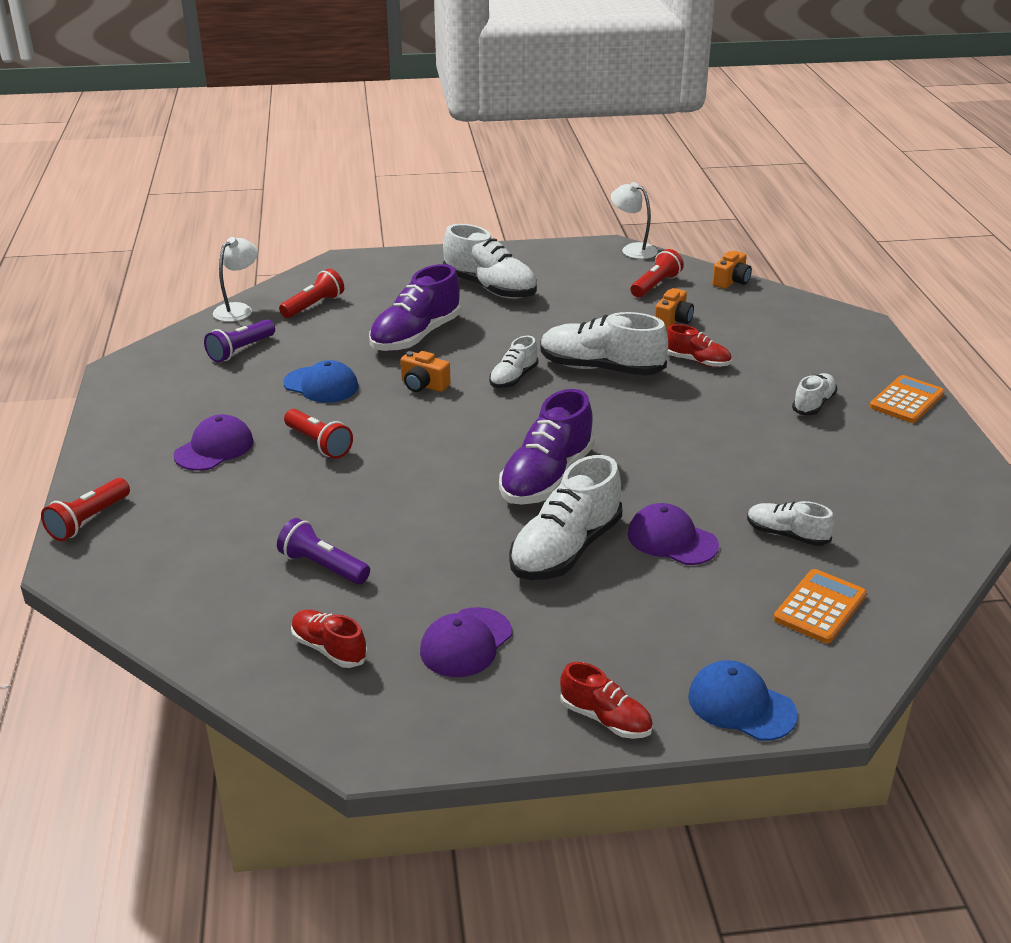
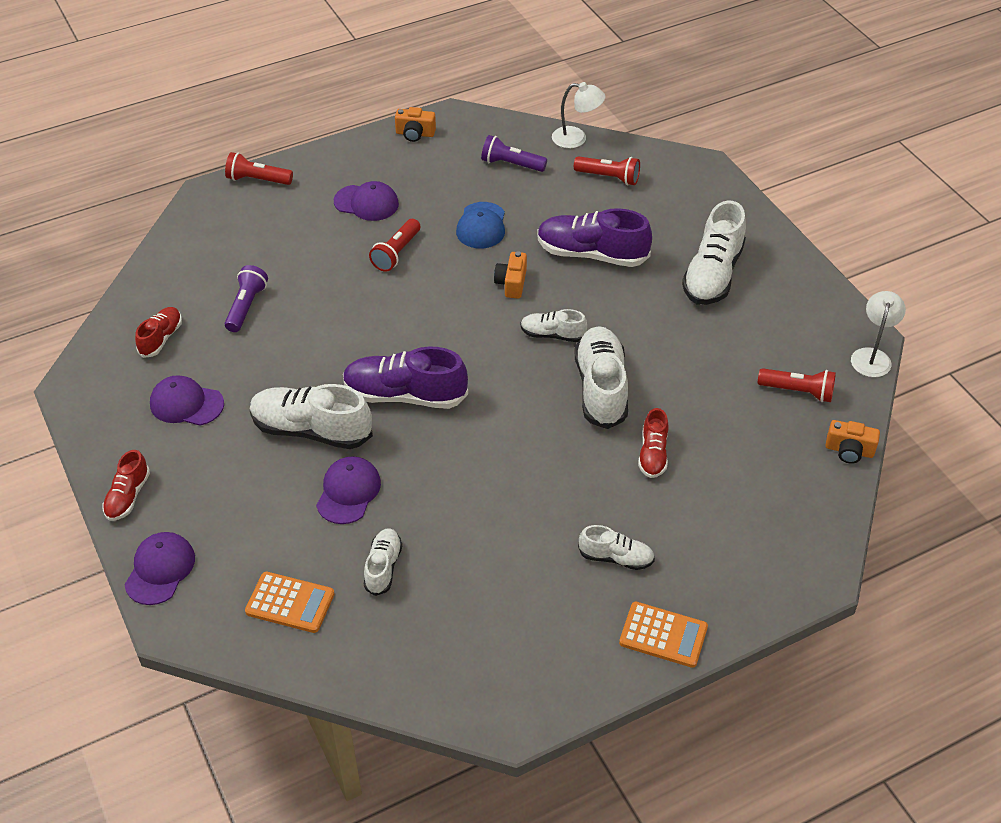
camera: 70 degrees right, 15 degrees up
(673, 321) = (727, 420): orange camera -> orange camera (415, 134)
(741, 705) = (160, 570): blue cap -> purple cap

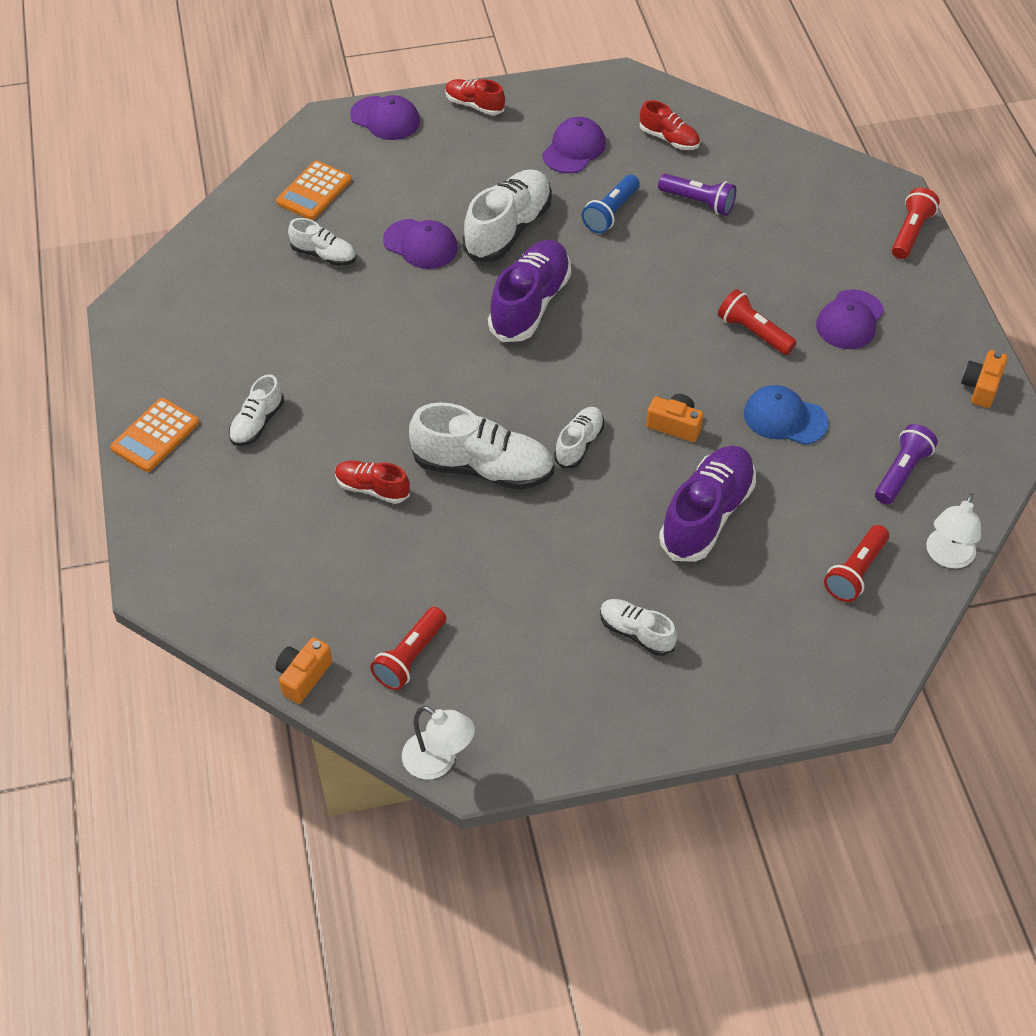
camera: 105 degrees right, 5 degrees up
(273, 361) = (611, 213): none -> blue flashlight
(712, 274) = (636, 633): white shoe -> white shoe, size x0.55

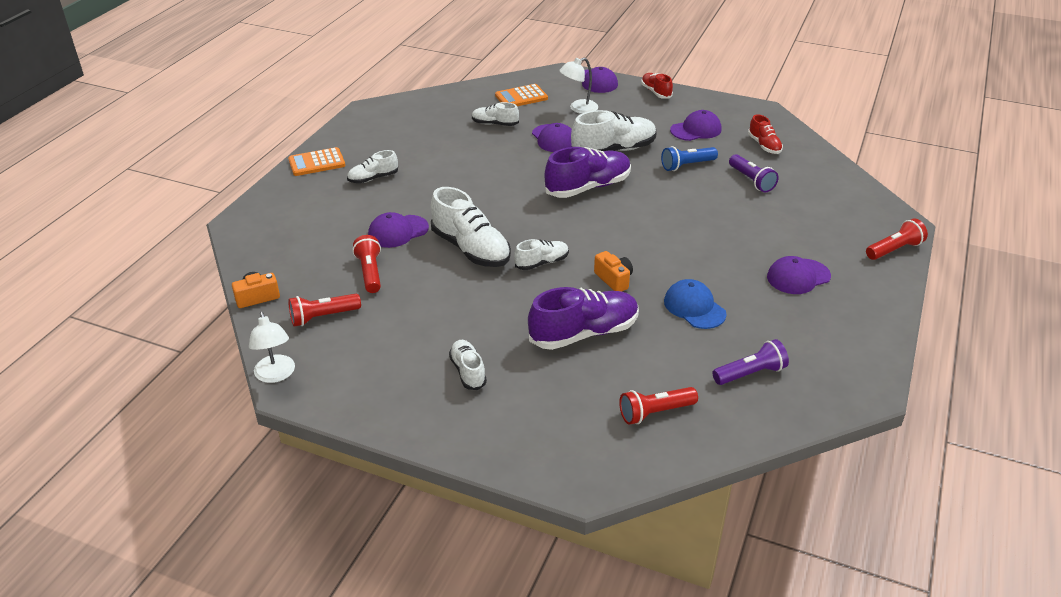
camera: 35 degrees right, 15 degrees down
(324, 255) = (495, 124): white shoe -> white shoe turned 135 degrees clockwise
(372, 488) = (398, 231): red shoe -> purple cap
(753, 332) = (720, 256): red flashlight -> red flashlight (370, 272)
(947, 557) = (735, 437): white lamp -> white lamp (578, 108)
(981, 387) = (865, 353): orange camera -> none

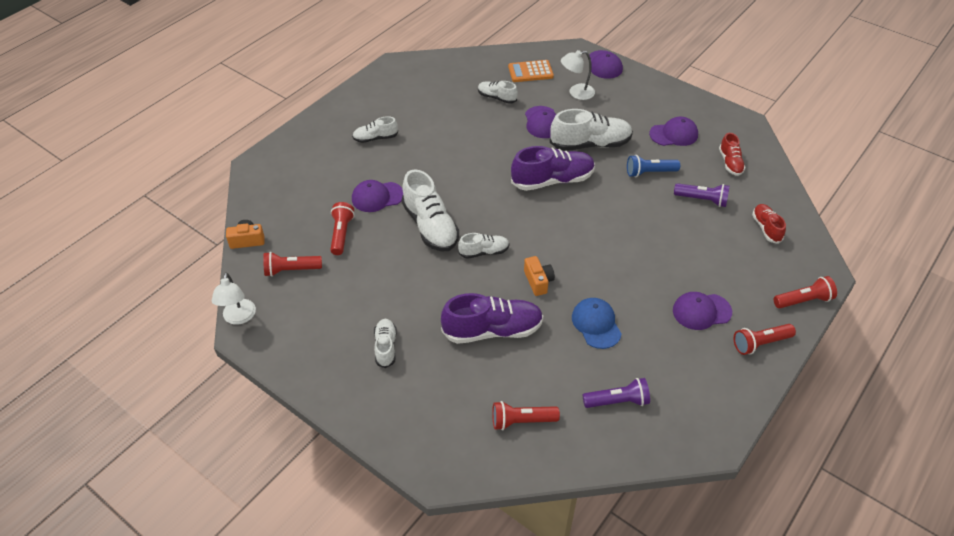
camera: 15 degrees right, 10 degrees up
(317, 163) = (335, 114): orange calculator -> none
(656, 92) = (653, 86): red shoe -> red shoe (766, 228)
(751, 180) = (702, 200): purple flashlight -> purple flashlight turned 60 degrees counterclockwise
(871, 294) = (760, 343): none -> red flashlight

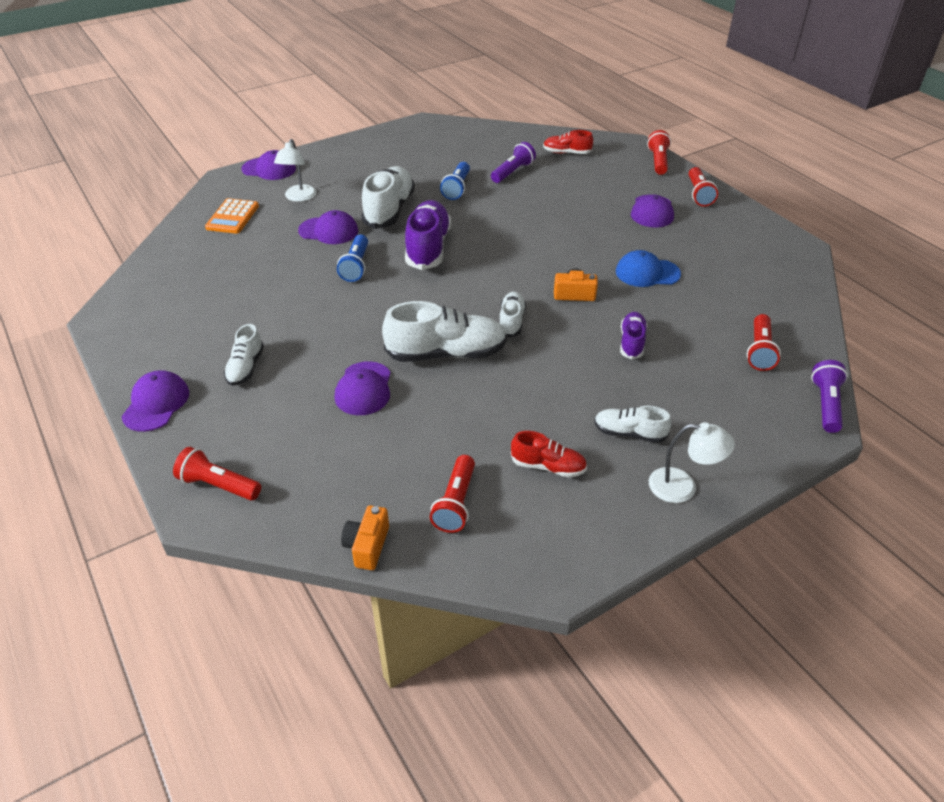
camera: 70 degrees left, 5 degrees down
(239, 318) = (523, 580): white lamp -> white lamp (682, 487)
(341, 234) = (413, 437): red flashlight -> red flashlight (218, 485)
(492, 330) = (632, 342): purple shoe -> purple shoe, size x0.55
(497, 98) = (256, 251): white shoe -> none
(507, 150) = (356, 266): none -> blue flashlight
(617, 401) = (746, 285): purple flashlight -> purple flashlight (825, 404)
(674, 134) = (412, 161): purple cap -> purple cap (156, 404)
(730, 163) = (473, 145): red shoe -> red shoe (548, 466)

